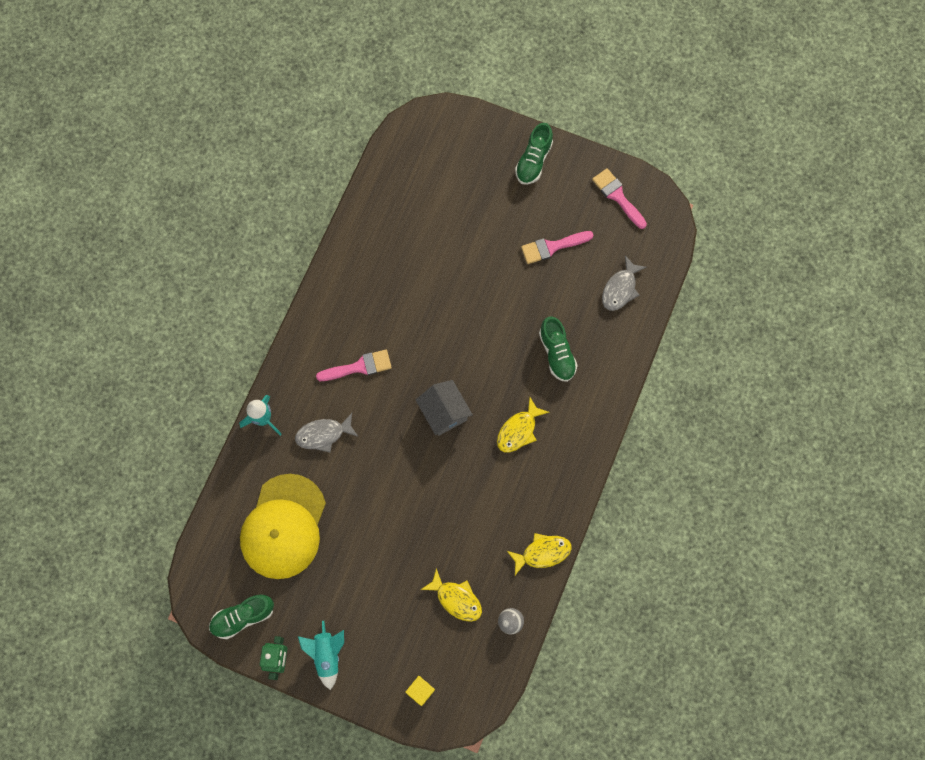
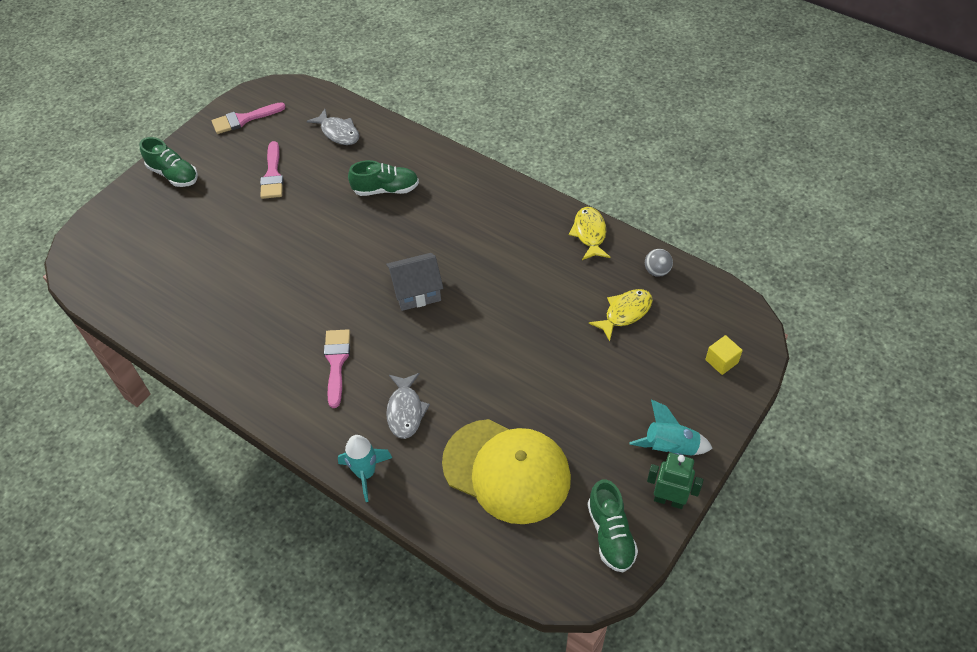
camera: 75 degrees left, 20 degrees down
(519, 430) = (456, 232): yellow fish -> none

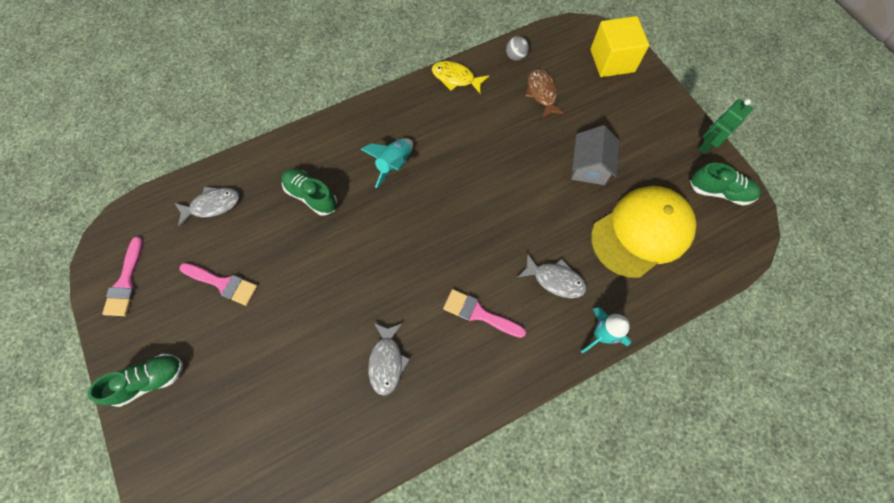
camera: 65 degrees left, 15 degrees up
(257, 314) = (387, 361): none -> grey fish
(386, 189) = (311, 196): green shoe -> green shoe turned 75 degrees counterclockwise
(416, 291) = (440, 220): grey house -> grey house (589, 167)
(625, 313) = (542, 93): yellow fish -> brown fish
(670, 447) = (666, 124): turquoise rocket -> turquoise rocket (394, 165)
(721, 361) = (612, 61): yellow cube -> yellow cube, size x2.05

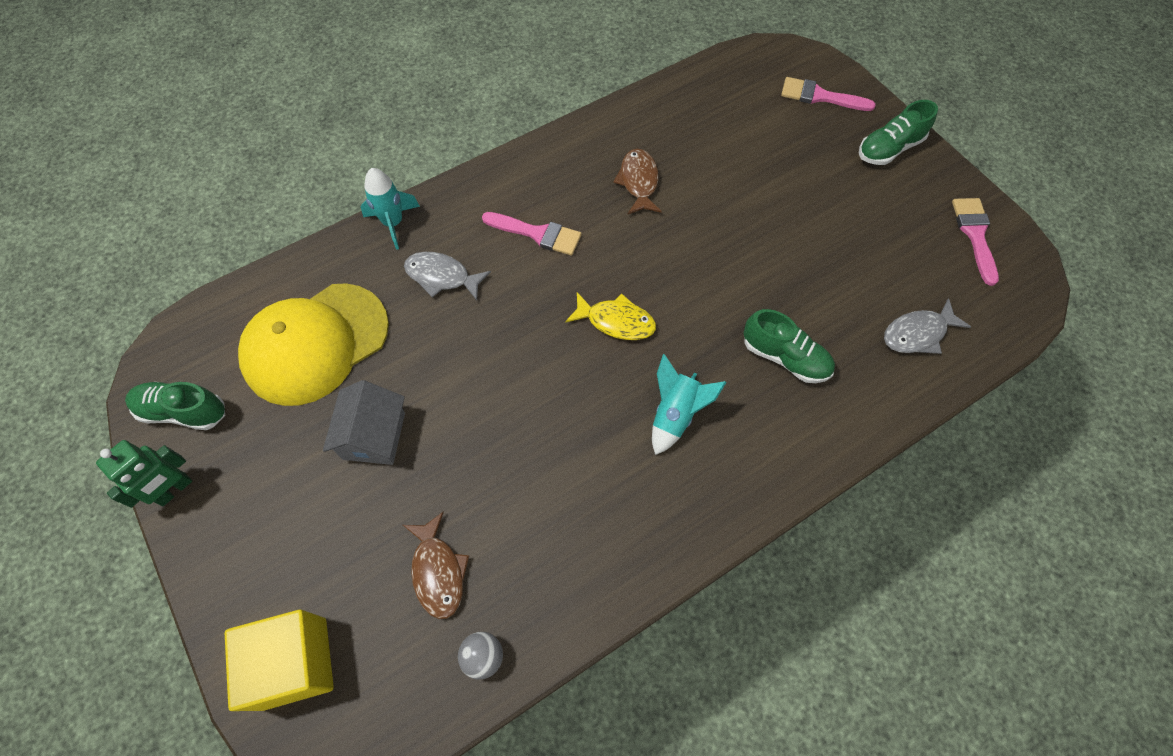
camera: 175 degrees right, 5 degrees down
(223, 283) = (856, 242): pink brush -> pink brush (820, 96)
(387, 361) = (638, 182): grey fish -> brown fish
(456, 78) = (595, 592): yellow fish -> yellow fish (616, 321)

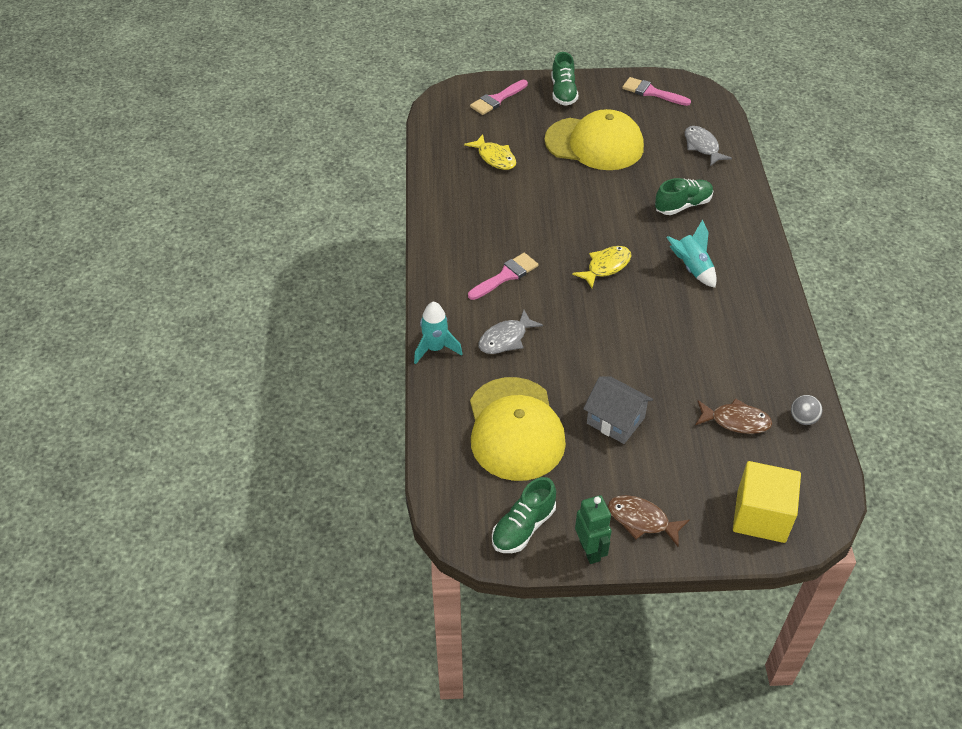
camera: 60 degrees left, 15 degrees down
(638, 182) = (500, 209): brown fish -> brown fish (641, 520)
(719, 139) = (495, 158): none -> yellow fish
(822, 219) = (594, 144): none -> yellow cap
(918, 333) = (702, 146): grey fish -> grey fish turned 150 degrees clockwise

